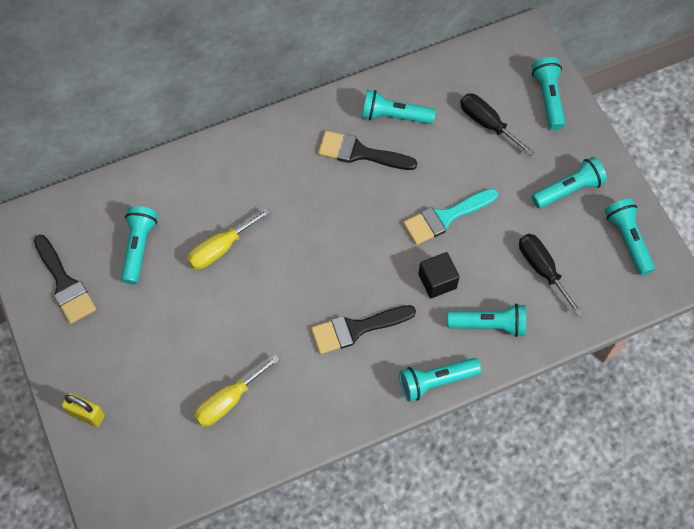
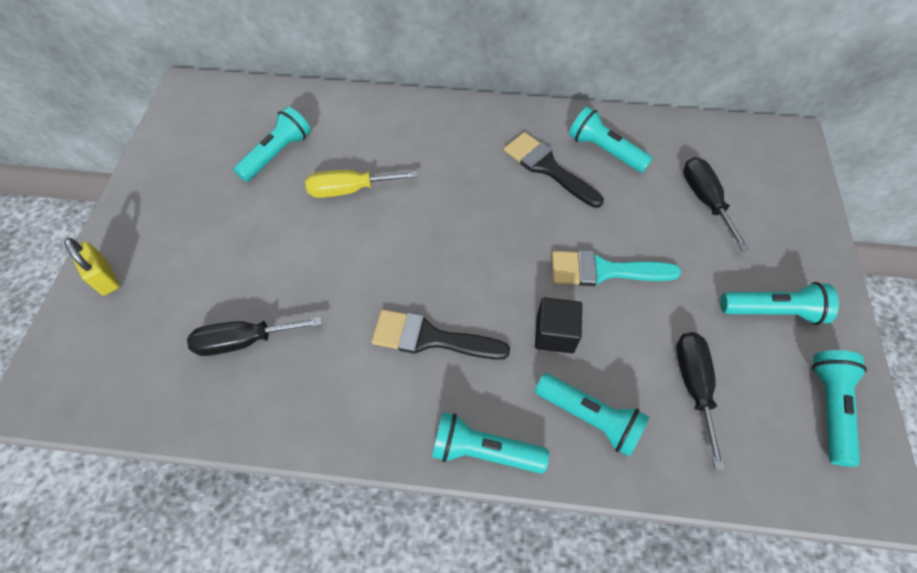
camera: 30 degrees right, 5 degrees down
(65, 284) = (190, 153): black brush -> none
(229, 401) = (244, 341): yellow screwdriver -> black screwdriver
(548, 98) = (791, 205): turquoise flashlight -> none

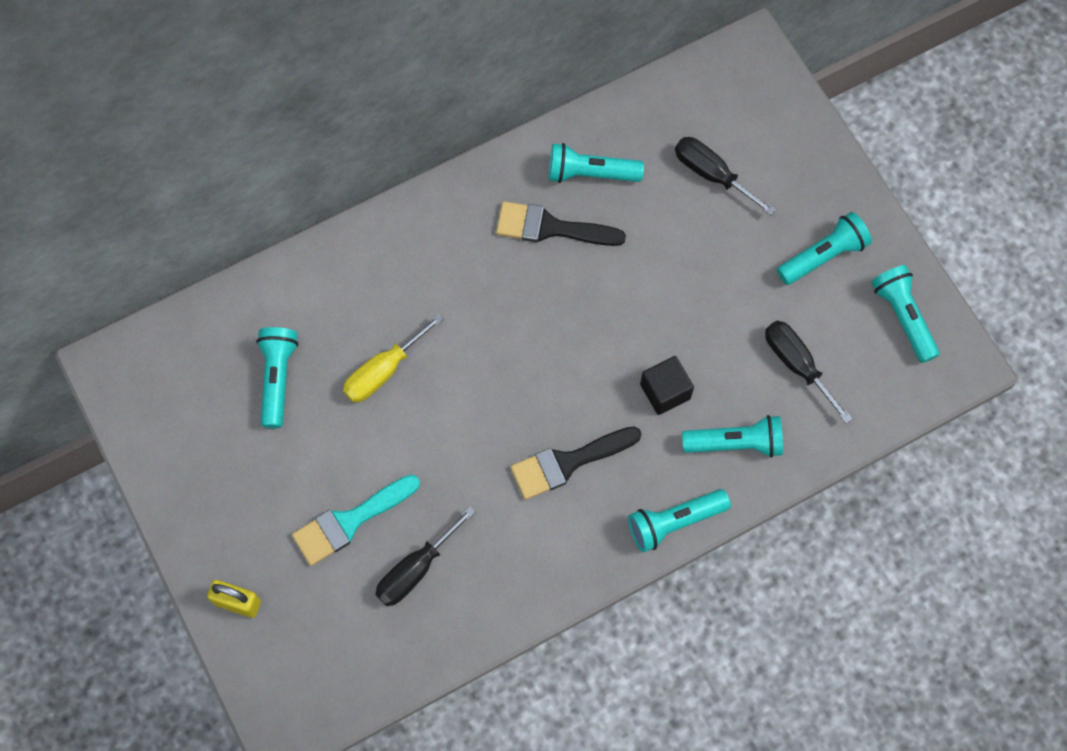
camera: 35 degrees left, 10 degrees up
(604, 270) = (668, 306): turquoise brush -> turquoise brush (349, 521)

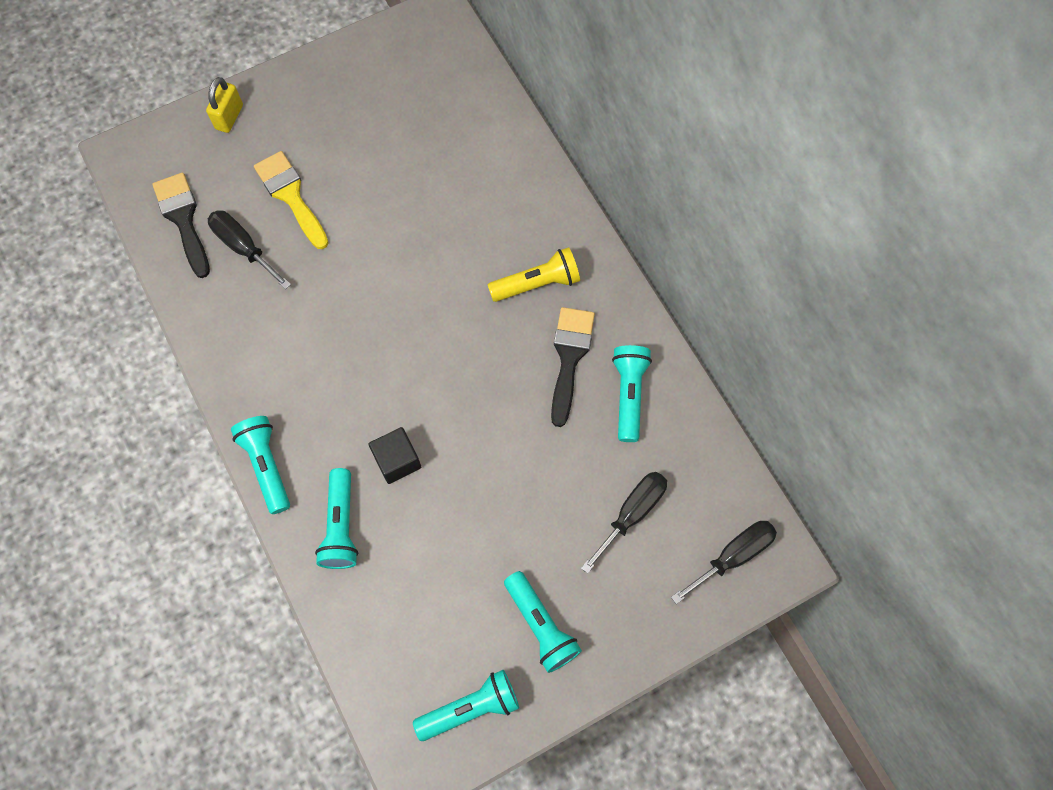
camera: 90 degrees right, 0 degrees up
(277, 378) = (423, 136): turquoise flashlight -> none
(349, 521) = (291, 196): turquoise brush -> yellow brush
(383, 371) = (427, 218): yellow screwdriver -> none
(466, 258) = (537, 283): none -> yellow flashlight
(568, 462) = (331, 372): black brush -> black brush (183, 219)
(797, 365) = (420, 591): black screwdriver -> black screwdriver (733, 556)

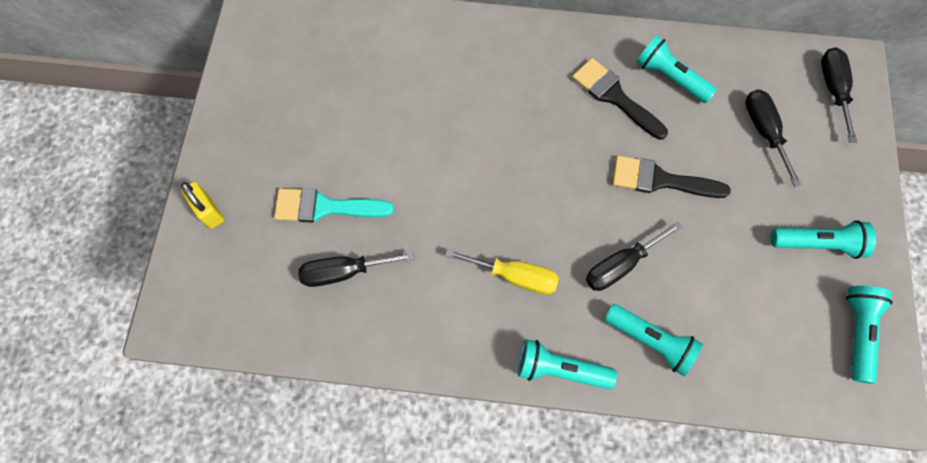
camera: 55 degrees left, 0 degrees up
(183, 219) = (277, 305): black brush -> black brush (660, 180)
(291, 196) = (325, 207): yellow brush -> turquoise brush
(327, 380) = (514, 276): none -> yellow screwdriver
(397, 460) = (620, 265): black cube -> black screwdriver
(537, 283) = (538, 81): yellow flashlight -> none

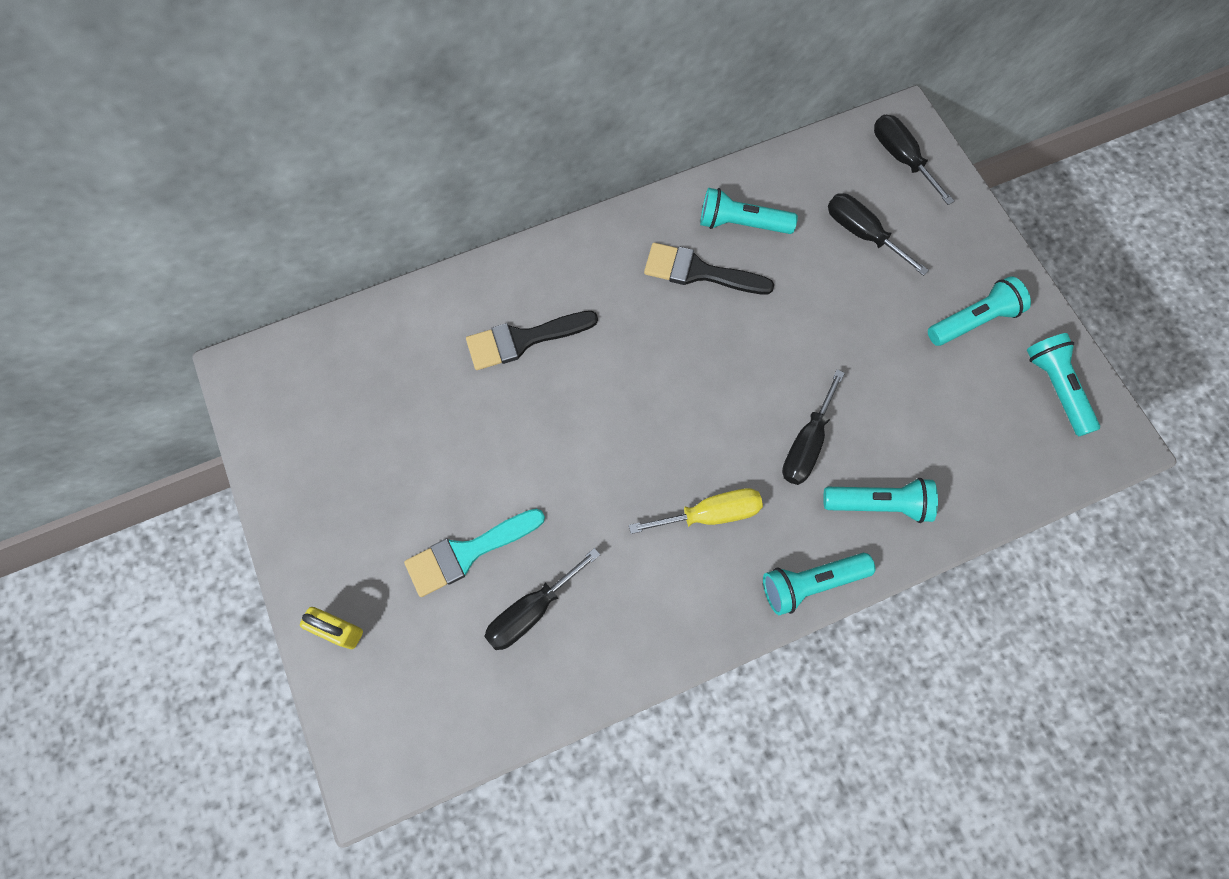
camera: 30 degrees left, 0 degrees up
(660, 180) = (794, 335): black brush -> black brush (523, 340)

